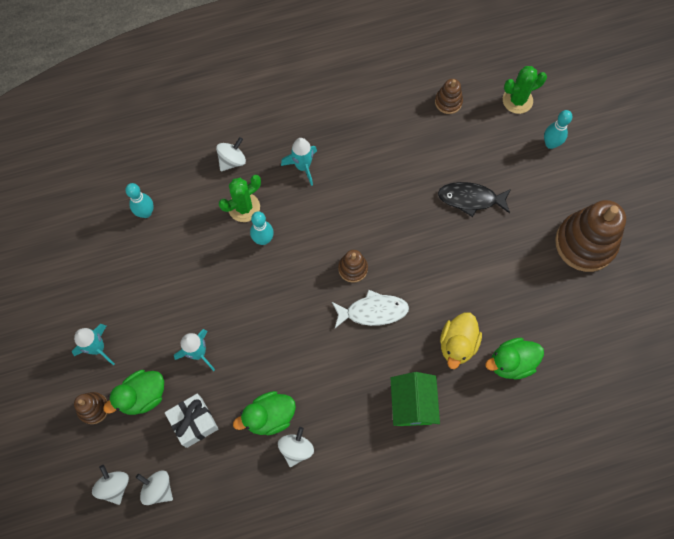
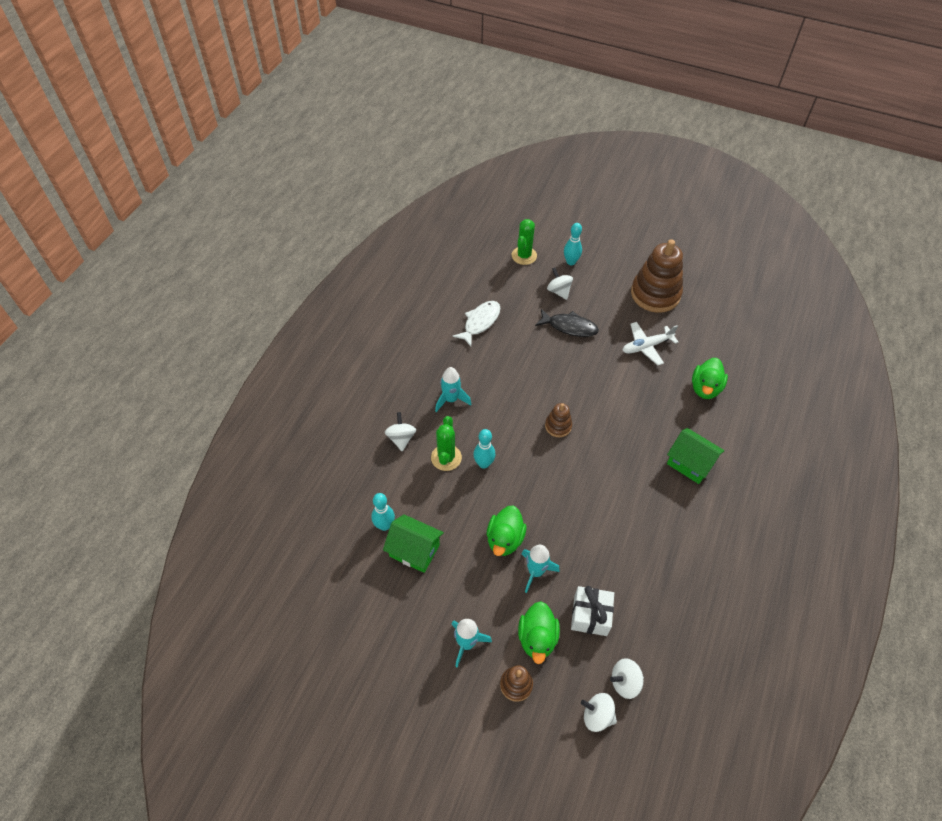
camera: 50 degrees left, 15 degrees down
(143, 251) = (414, 550): none -> green house
(269, 417) = (627, 559): green duck -> green duck (505, 539)
(296, 449) = (667, 560): white spinning top -> white spinning top (559, 291)
(373, 311) = (601, 437): white fish -> white fish (480, 322)
(448, 102) = (488, 289): brown stacking toy -> none
(457, 344) = (667, 407): yellow duck -> none
(470, 199) = (569, 327): black fish -> black fish turned 120 degrees counterclockwise
(512, 279) = (646, 346): none -> white plane

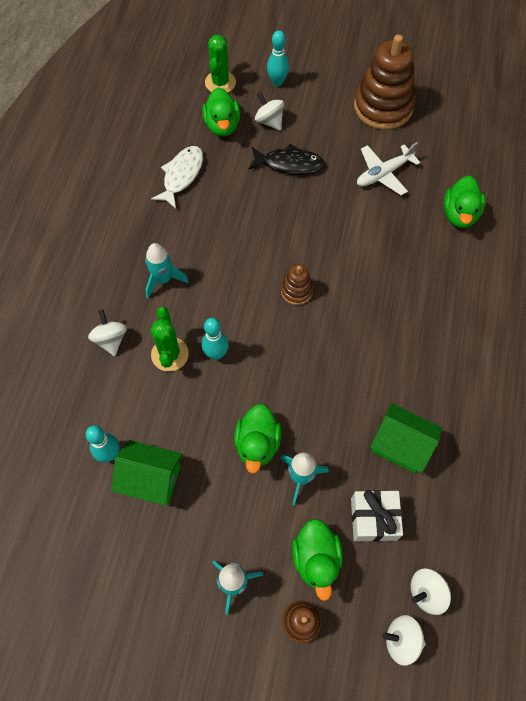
camera: 10 degrees left, 10 degrees up
(520, 289) = (222, 126): none -> green duck
(690, 463) = (457, 310): green house -> green house (401, 445)

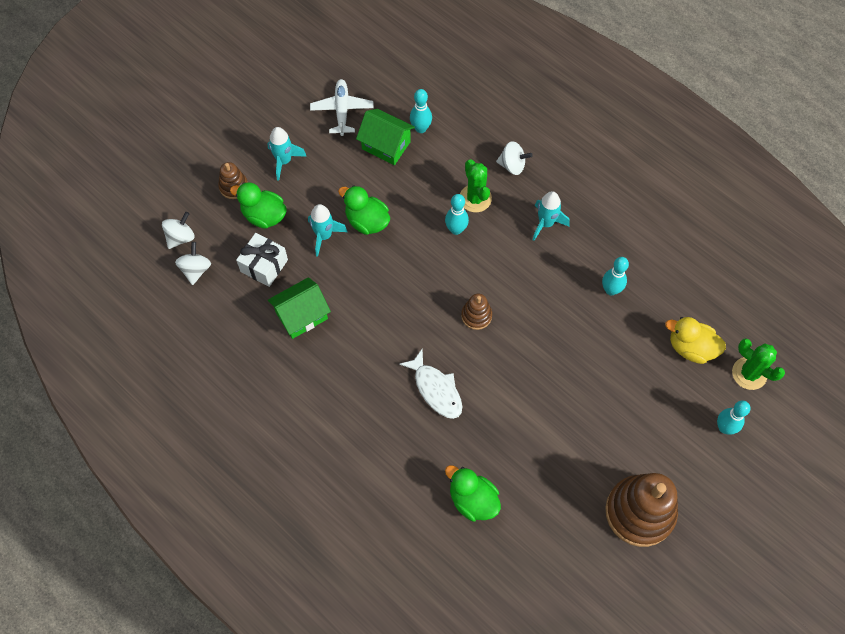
camera: 120 degrees right, 0 degrees up
(151, 479) = (386, 145): green house -> green house turned 75 degrees clockwise
(170, 354) = (475, 198): green cactus -> green cactus turned 45 degrees clockwise
(181, 175) = (648, 285): white fish -> white fish (436, 389)
(203, 200) = (611, 290): none -> turquoise bowling pin
(222, 126) = (691, 348): green duck -> yellow duck
(269, 121) = (675, 392): white spinning top -> none
(289, 164) = (613, 382): black fish -> none
(383, 174) = (556, 460): white plane -> white plane (342, 110)

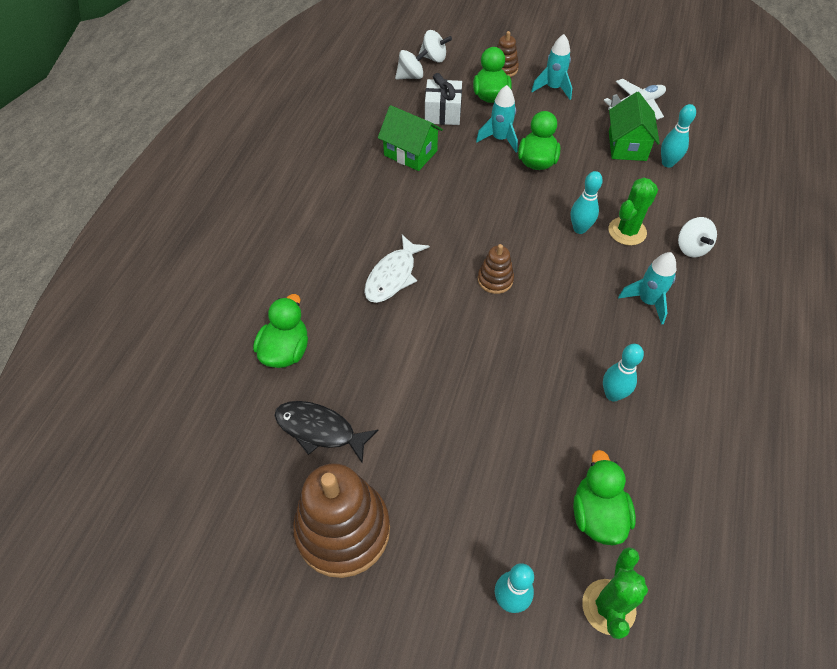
camera: 65 degrees right, 10 degrees down
(555, 499) = (320, 430): none -> black fish
(691, 348) = (597, 514): yellow duck -> green duck

